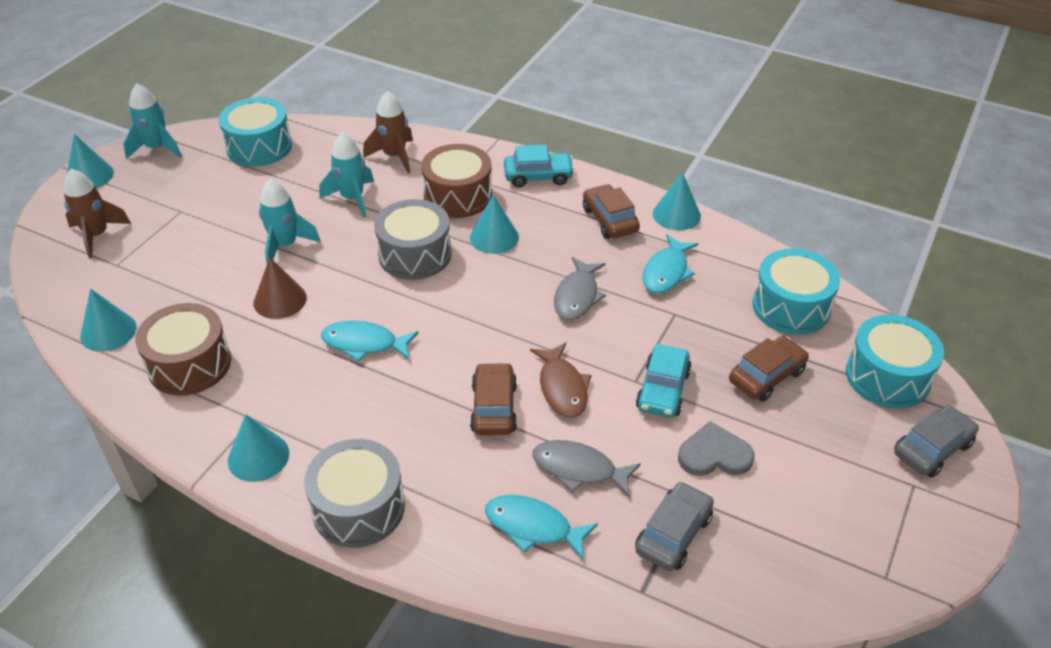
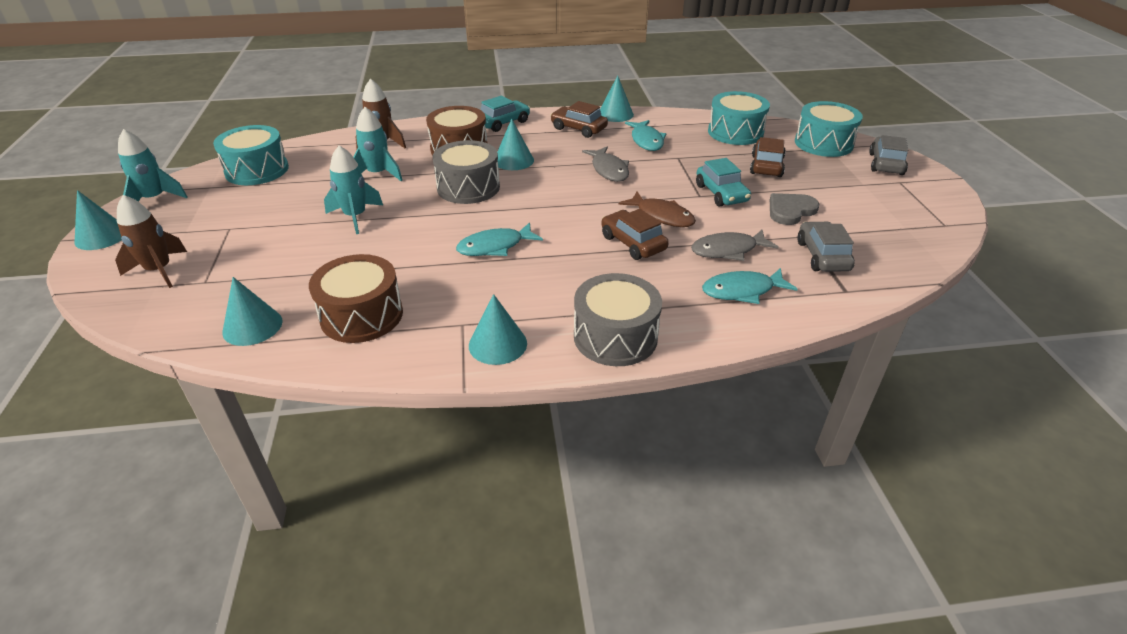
camera: 35 degrees left, 5 degrees down
(280, 300) = (392, 248): brown cone -> none

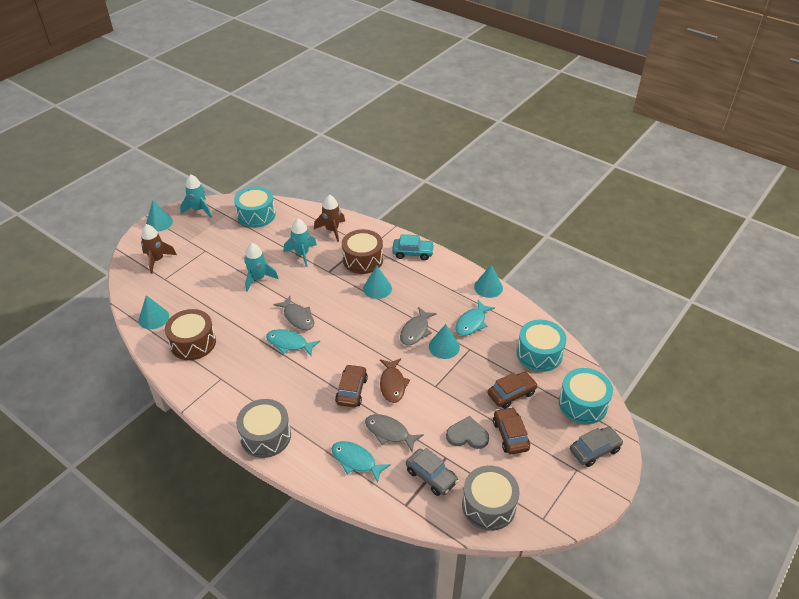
camera: 45 degrees right, 5 degrees up
(465, 222) = (297, 317): none -> grey fish
(468, 187) = (329, 293): grey drum -> grey drum (488, 505)
(497, 344) = (219, 400): turquoise cone -> turquoise cone (444, 347)
(578, 129) = (447, 286): brown car -> brown car (510, 435)
(721, 193) = (449, 394): turquoise car -> none
(822, 256) = (431, 476): grey car -> grey car turned 90 degrees clockwise

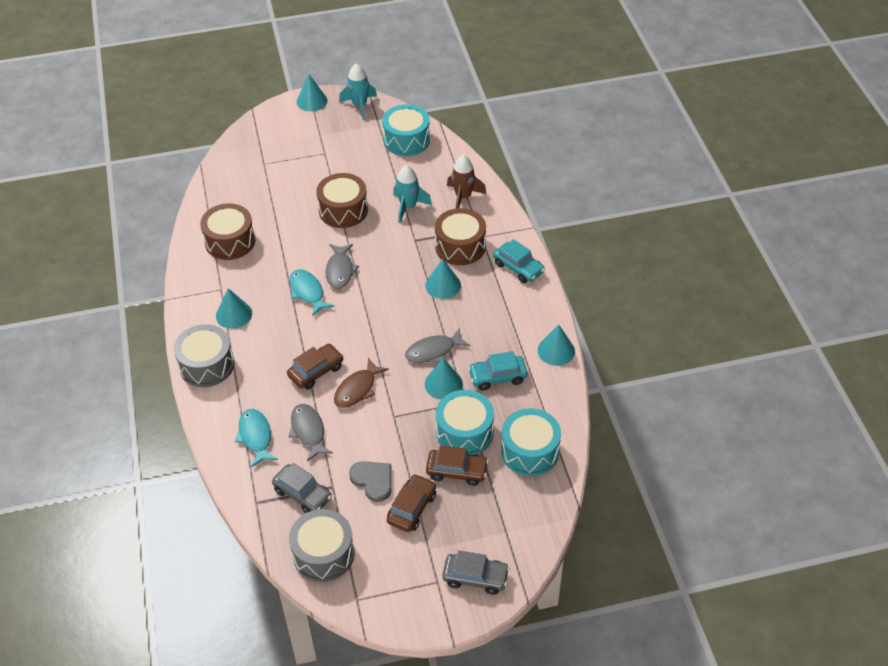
camera: 40 degrees right, 5 degrees up
(153, 318) = (220, 198): turquoise cone -> turquoise cone (234, 314)
(157, 260) = (275, 140): brown rocket -> none
(258, 279) = (343, 210): turquoise rocket -> brown drum
(431, 476) = (303, 494): grey car -> grey car turned 45 degrees counterclockwise
(472, 322) = (497, 377): turquoise fish -> turquoise car
(583, 404) = (515, 528): turquoise drum -> turquoise drum (464, 432)

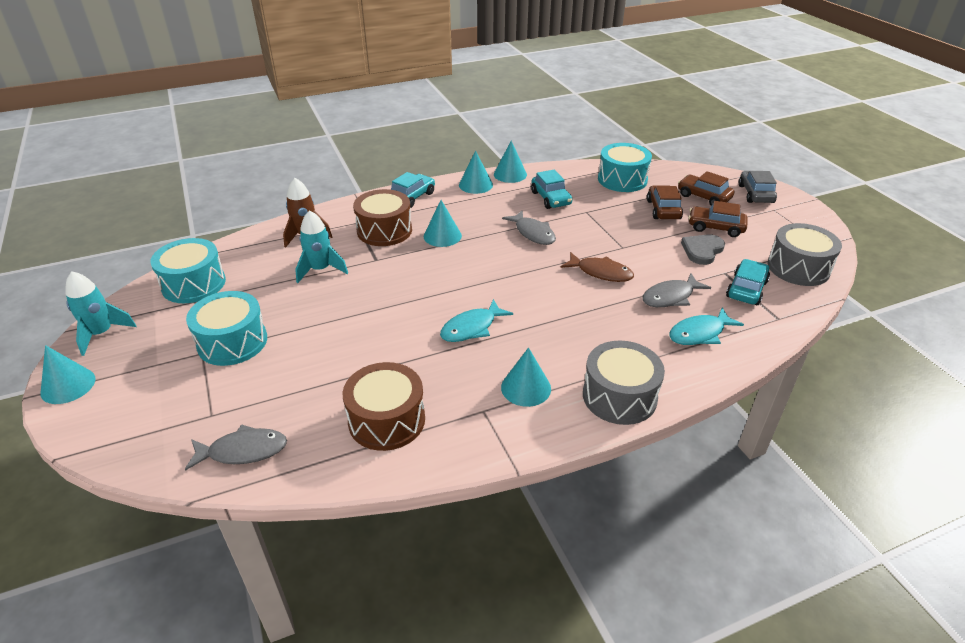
camera: 100 degrees left, 10 degrees down
(303, 494) = (746, 289): grey car -> turquoise car
(316, 371) = (589, 303): brown car -> brown car (703, 197)
(340, 270) = (431, 307): grey fish -> grey fish (243, 451)
(343, 210) = (324, 319): brown drum -> none
(443, 384) = (571, 224): turquoise cone -> turquoise cone (475, 185)
(464, 432) = (620, 209): turquoise drum -> turquoise drum (232, 342)

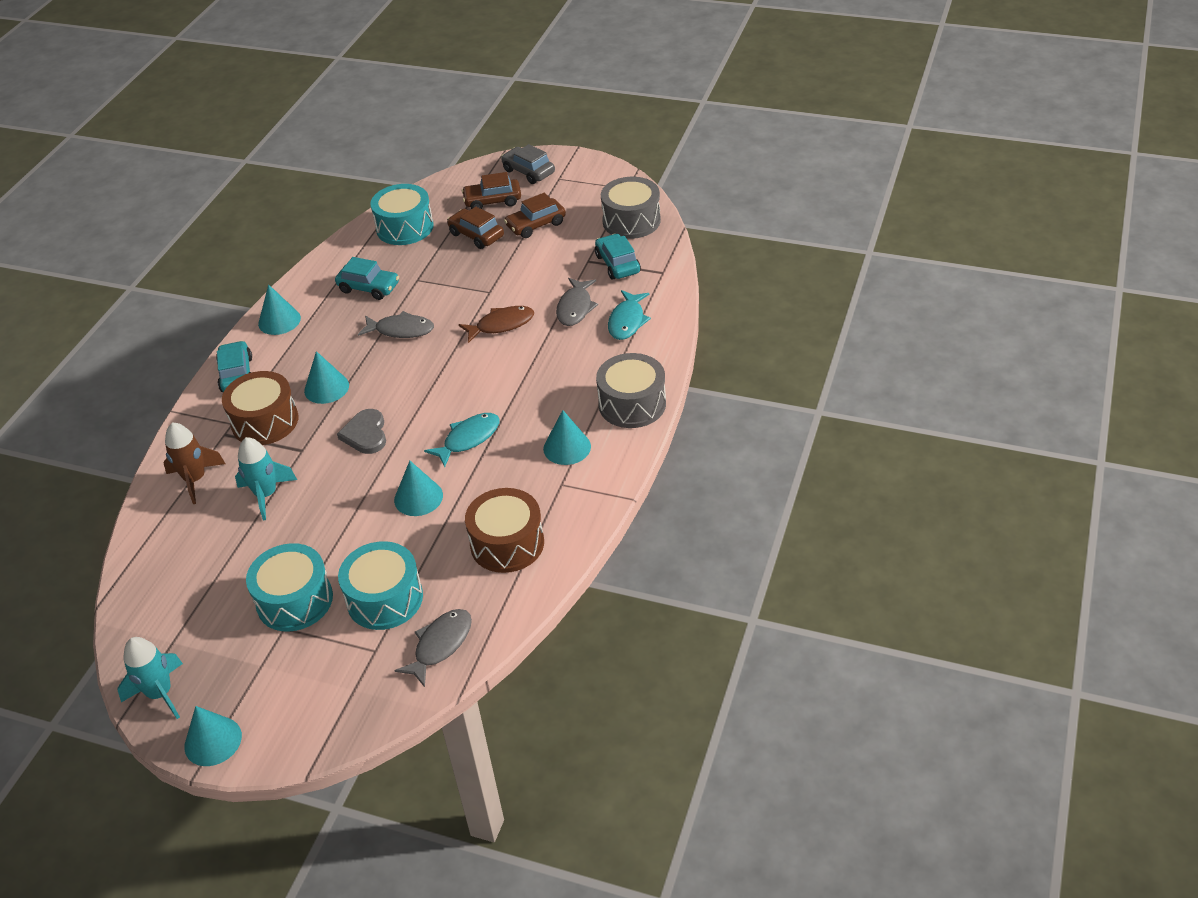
camera: 45 degrees left, 5 degrees up
(194, 284) = (167, 596): turquoise drum -> turquoise drum (385, 599)
(472, 328) = (468, 439): turquoise fish -> turquoise fish turned 135 degrees counterclockwise
(510, 174) = (295, 288): turquoise cone -> turquoise cone (418, 497)
(702, 250) = (550, 252): grey heart -> grey heart (365, 434)

